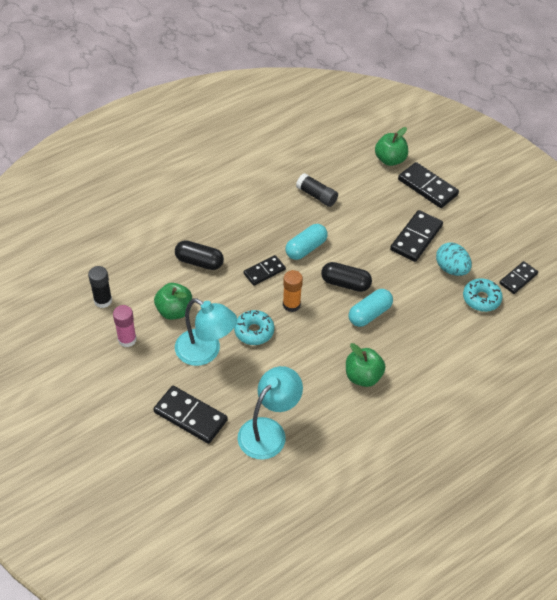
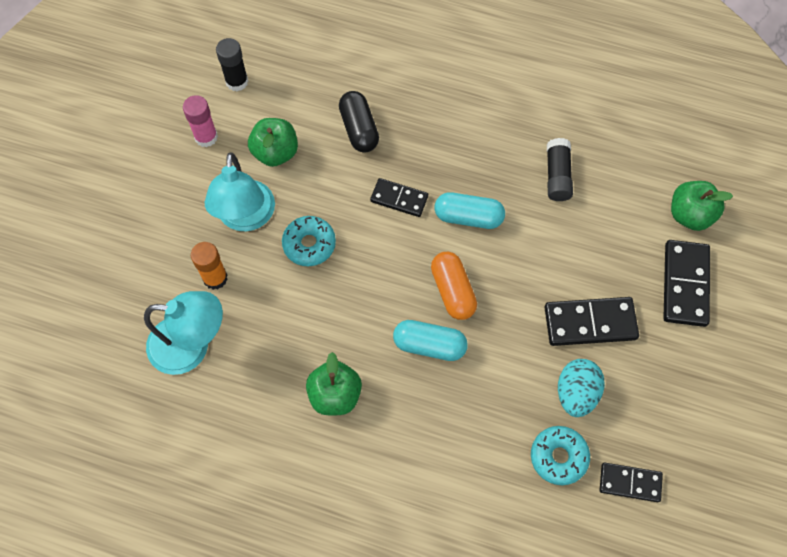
camera: 55 degrees right, 15 degrees up
(190, 416) = (156, 260): black domino -> none
(291, 305) = (375, 256): orange glue stick -> orange glue stick (215, 278)
(345, 283) = (452, 291): black capsule -> orange capsule

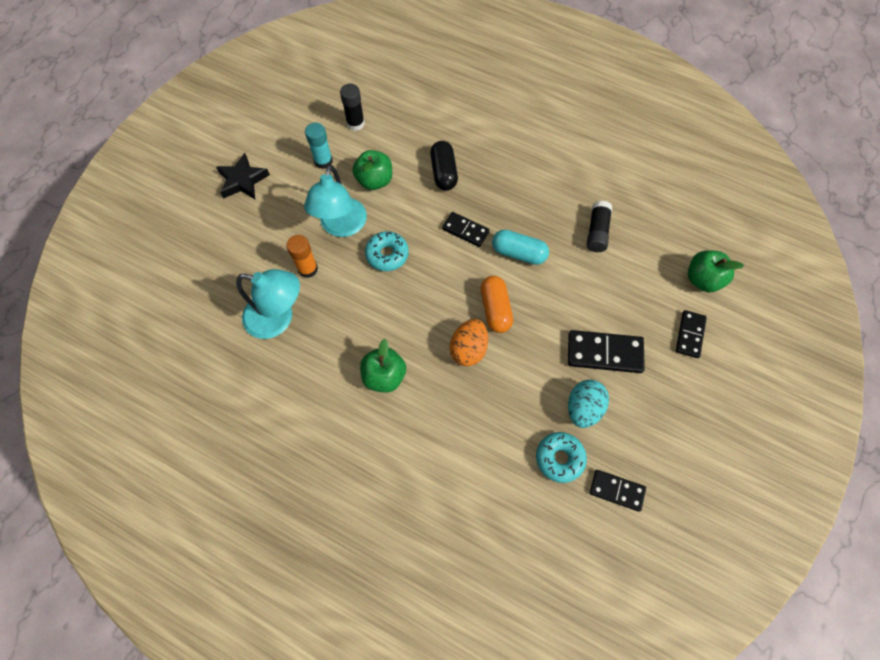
camera: 10 degrees right, 0 degrees up
(109, 178) = (243, 180): none -> black star
(206, 137) = (323, 161): pink glue stick -> turquoise glue stick
(429, 345) = (468, 349): turquoise capsule -> orange egg
(685, 284) = (690, 335): black domino -> black domino, size x0.64

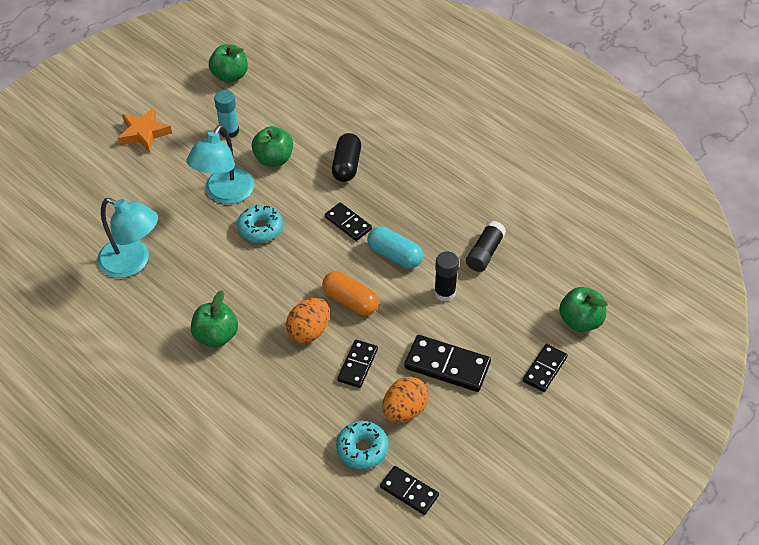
camera: 15 degrees right, 15 degrees down
(243, 180) = (144, 133): black star -> orange star
(304, 104) = (230, 76): none -> green apple
(308, 269) = (177, 225): orange glue stick -> none
(355, 123) = (274, 103): black glue stick -> black glue stick (444, 292)
(495, 309) = (350, 301): orange capsule -> orange capsule turned 60 degrees counterclockwise
(525, 373) = (357, 365): none -> black domino
(583, 408) = (404, 410): turquoise egg -> orange egg

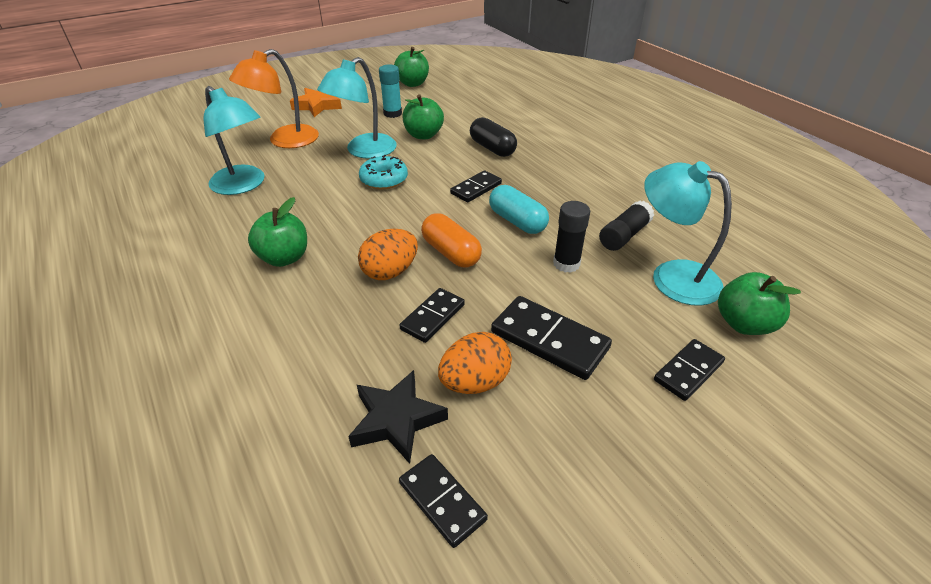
camera: 15 degrees right, 10 degrees down
(139, 195) = (285, 141): none -> orange lamp
(346, 165) = (492, 148): black capsule -> black capsule turned 60 degrees counterclockwise
(348, 223) = (476, 188): black domino -> black domino turned 75 degrees clockwise
(362, 449) = (396, 420): turquoise donut -> black star
(527, 287) = (672, 276): none -> turquoise lamp

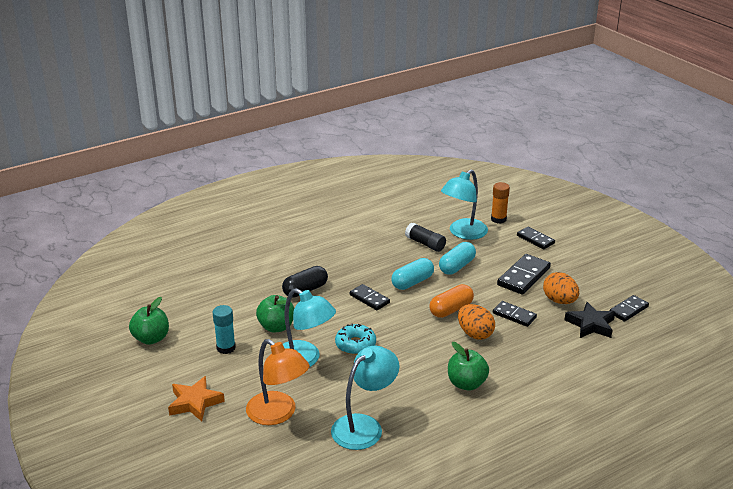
camera: 90 degrees left, 10 degrees down
(566, 264) = (457, 266): black glue stick -> turquoise capsule
(744, 324) = (498, 219): green apple -> orange glue stick

